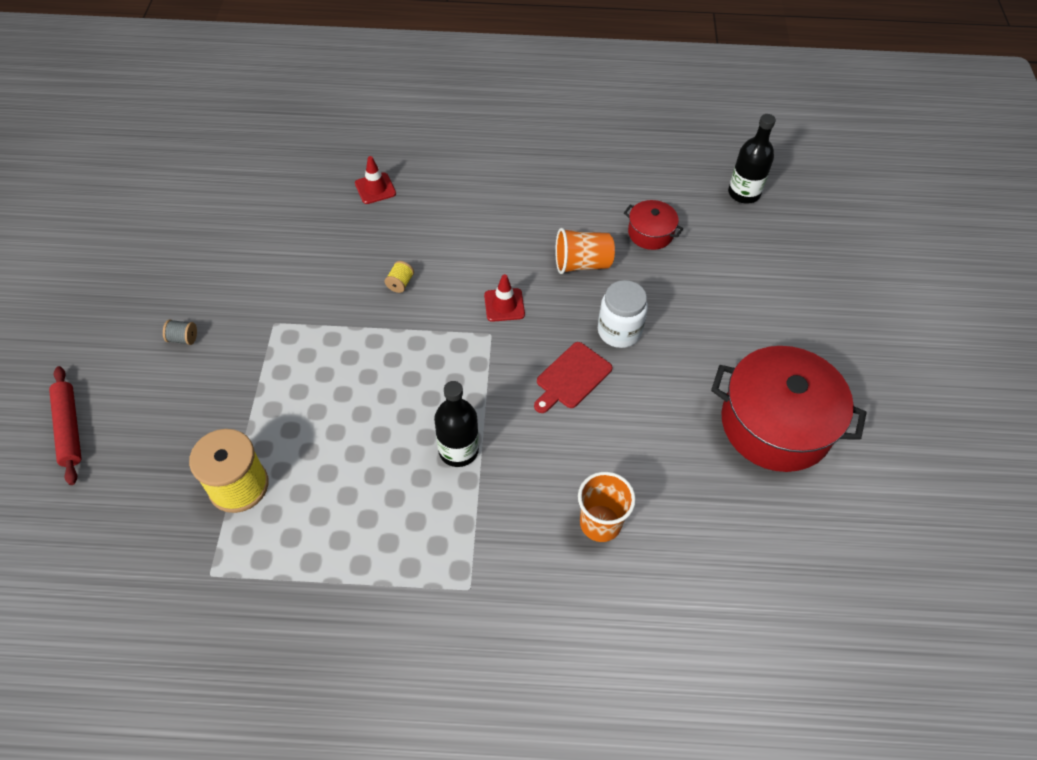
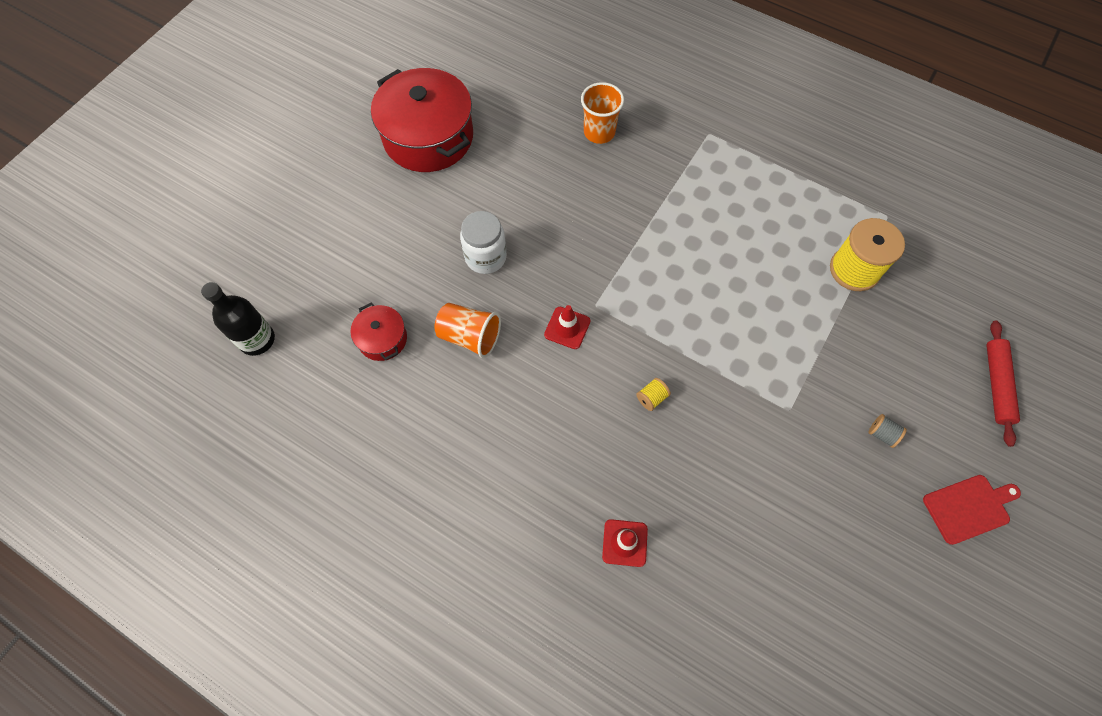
camera: 150 degrees left, 10 degrees up
(458, 450) = (672, 222): black bottle -> none
(571, 377) = (552, 237): red cutting board -> red cutting board (969, 508)

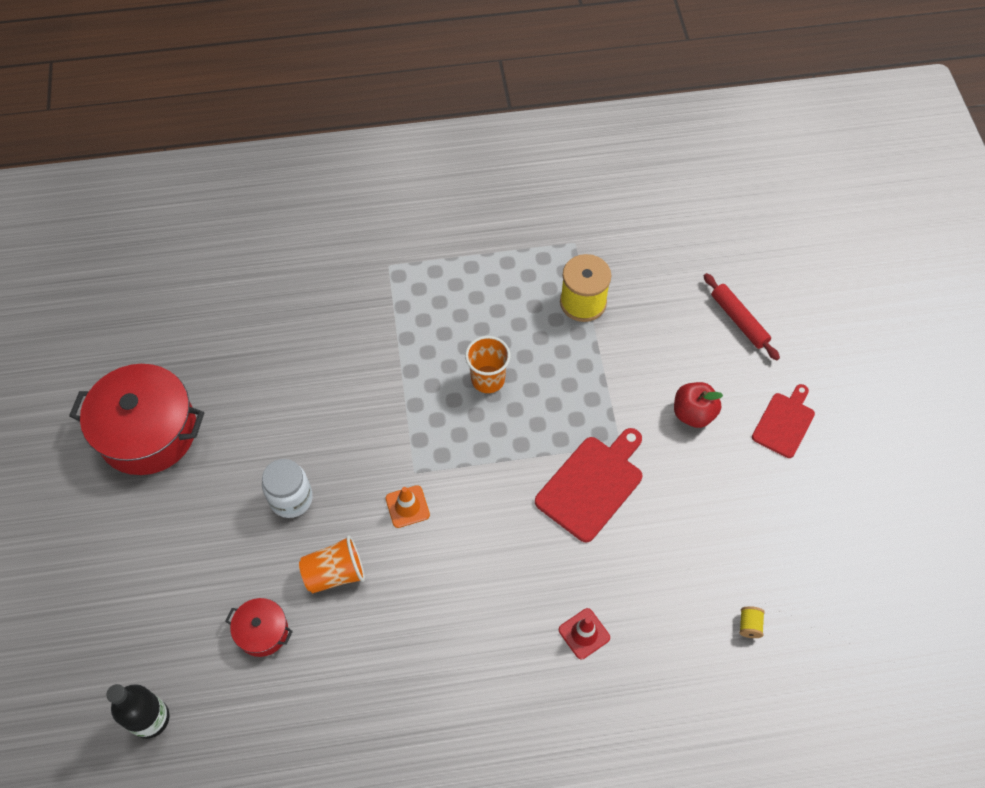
camera: 40 degrees left, 5 degrees down
(567, 328) = (407, 506): red traffic cone -> orange traffic cone
(599, 132) = (297, 325): orange cup -> orange cup (488, 379)
(651, 398) = (516, 511): yellow spool -> yellow spool (749, 625)
(736, 425) = (592, 485): none -> red cutting board
(882, 434) = (693, 413): grey spool -> red apple

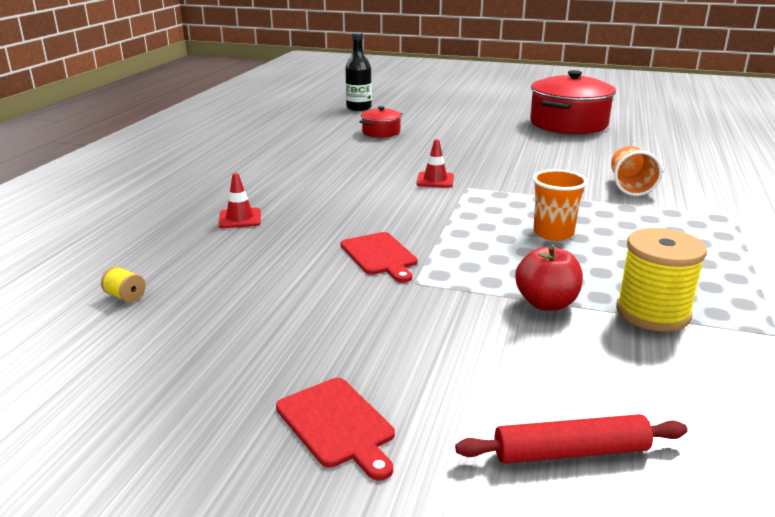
camera: 115 degrees right, 35 degrees down
(291, 499) = (477, 150): white jar -> none
(335, 573) = (401, 153): orange cup -> orange cup (630, 186)
(407, 506) = (435, 180): orange traffic cone -> red traffic cone
(592, 485) = (380, 256): red cutting board -> red cutting board, size x0.65
(693, 413) = (418, 345): red apple -> red apple (546, 303)

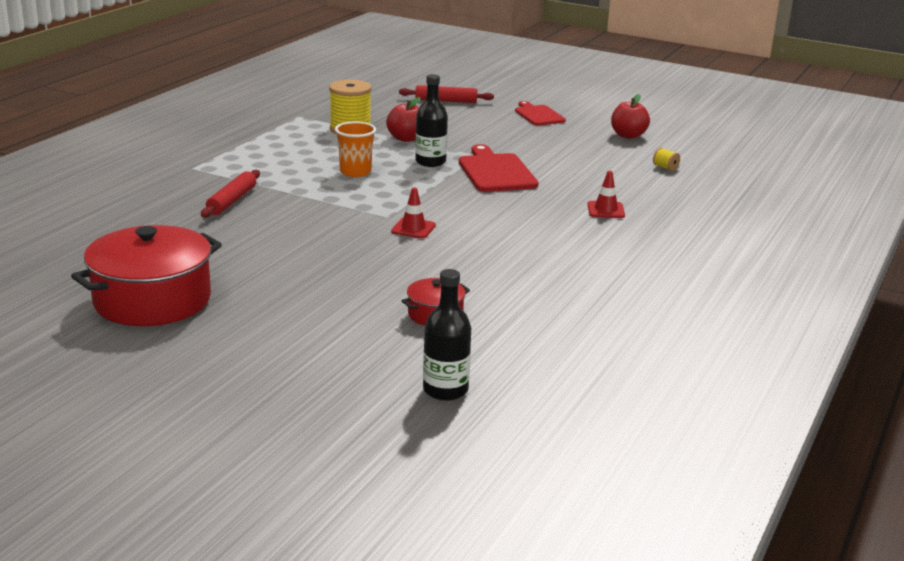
camera: 170 degrees left, 0 degrees up
(151, 376) = (628, 135): none -> red apple
(380, 256) = (496, 172): red cutting board -> red cutting board, size x1.53
(475, 261) = (430, 162): none -> black bottle
(630, 186) = (232, 201): orange cup -> red rolling pin

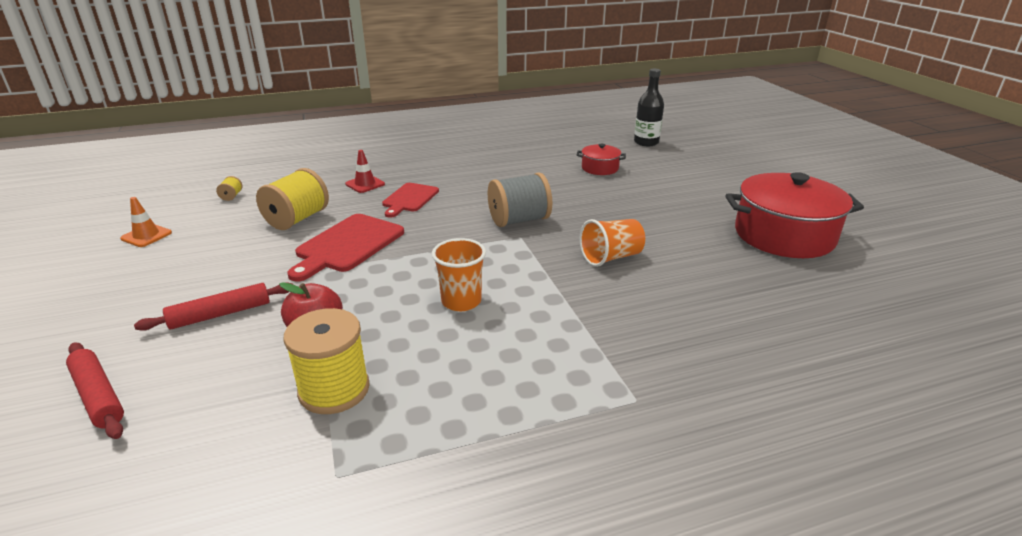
camera: 135 degrees left, 5 degrees up
(232, 201) = (636, 314): red rolling pin -> red rolling pin (220, 314)
(293, 227) = (611, 257): none -> orange cup
(413, 228) = (519, 220): red traffic cone -> grey spool
(430, 162) = (370, 282): black bottle -> none
(538, 115) = (111, 303): red cutting board -> red cutting board (409, 199)
(573, 172) = (297, 219): none -> yellow spool
(628, 135) = (146, 236): red apple -> orange traffic cone

